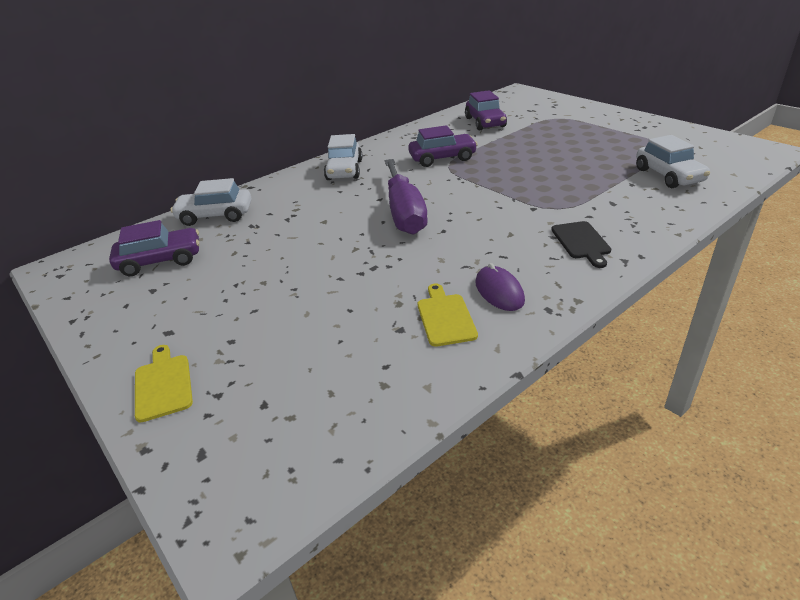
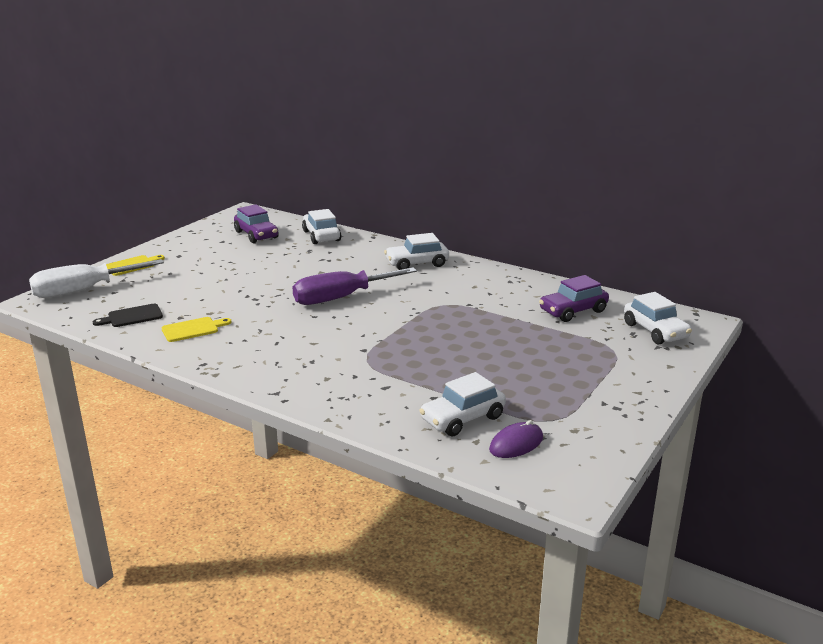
camera: 70 degrees right, 10 degrees down
(228, 447) = (83, 290): none -> white screwdriver
(442, 158) = (461, 300): purple car -> none
(499, 291) = (225, 344): purple mouse -> purple mouse (516, 444)
(529, 104) = (655, 331): none -> white car
(581, 242) = (304, 373): black cutting board -> black cutting board (132, 316)

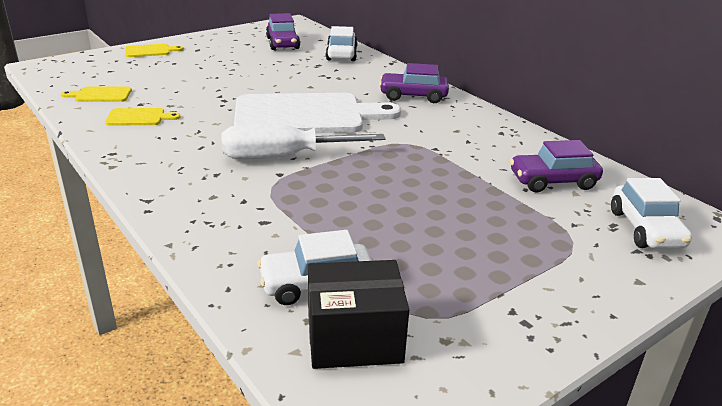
camera: 20 degrees right, 5 degrees up
(83, 290) = (87, 64): white screwdriver -> white screwdriver (283, 157)
(132, 316) = (100, 95): black cutting board -> yellow cutting board
(341, 298) = (306, 115): purple screwdriver -> white cutting board
(417, 264) = (413, 96): white car -> purple car
(516, 444) = (354, 338): purple mouse -> black box

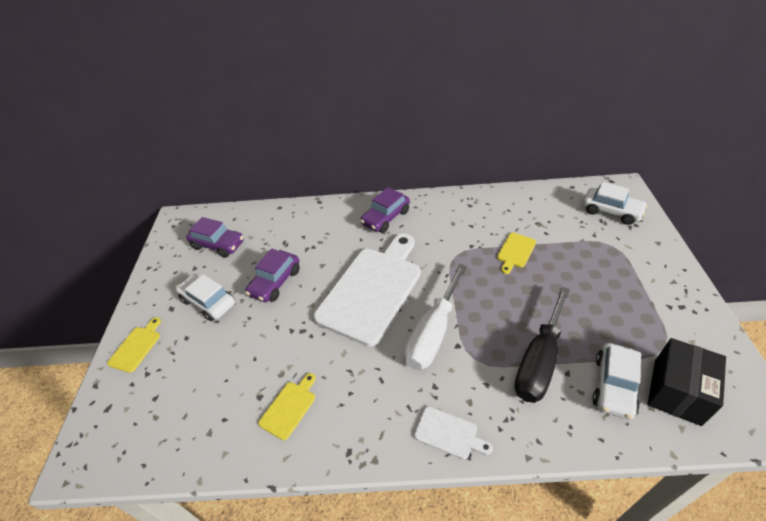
camera: 50 degrees left, 15 degrees up
(100, 95) = (210, 424): yellow cutting board -> yellow cutting board (515, 251)
(166, 194) = (449, 433): none -> white cutting board
(305, 225) = (539, 361): none -> black screwdriver
(341, 54) = (276, 220): white car -> white car (208, 302)
(553, 181) = (543, 217): purple car -> purple car (275, 282)

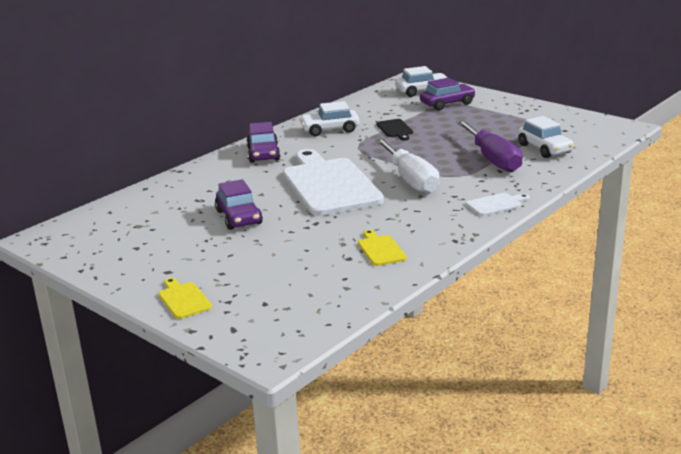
camera: 50 degrees left, 20 degrees down
(208, 302) = (198, 252): white car -> white car (330, 130)
(218, 245) = (130, 228): purple car -> purple car (447, 104)
(515, 251) = (395, 129): yellow cutting board -> black cutting board
(539, 361) = (493, 159): black screwdriver -> purple screwdriver
(676, 391) = (574, 136): black box -> none

